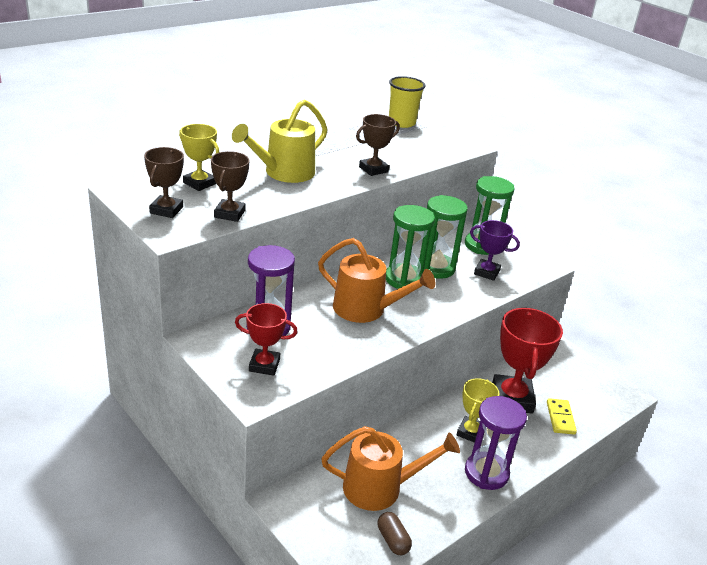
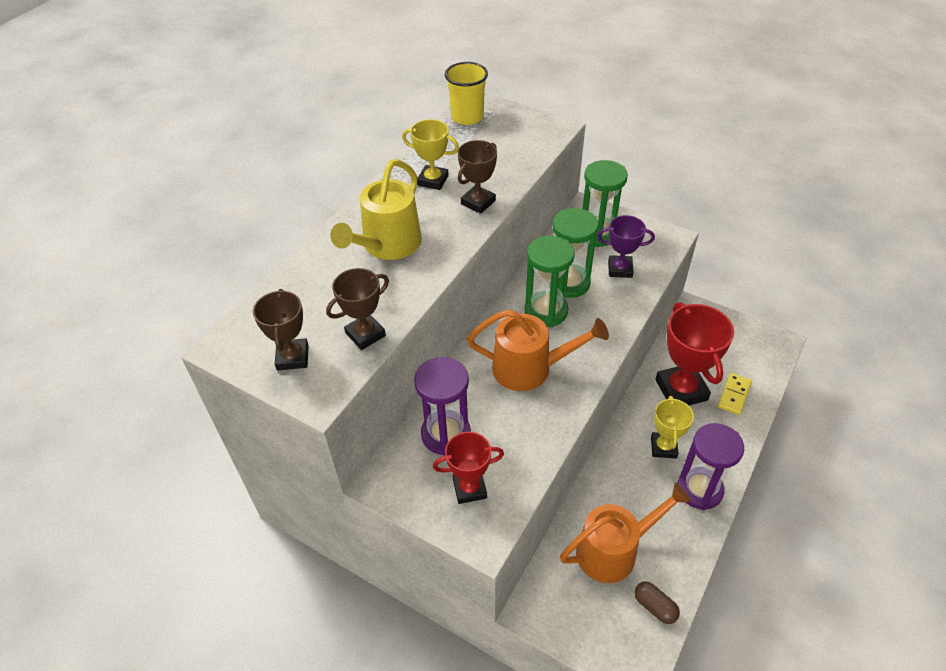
camera: 15 degrees left, 15 degrees up
(199, 183) = (305, 299): yellow trophy -> yellow trophy (433, 180)
(229, 214) = (365, 334): brown trophy -> brown trophy turned 60 degrees clockwise
(560, 418) = (734, 395): yellow domino -> yellow domino turned 45 degrees clockwise

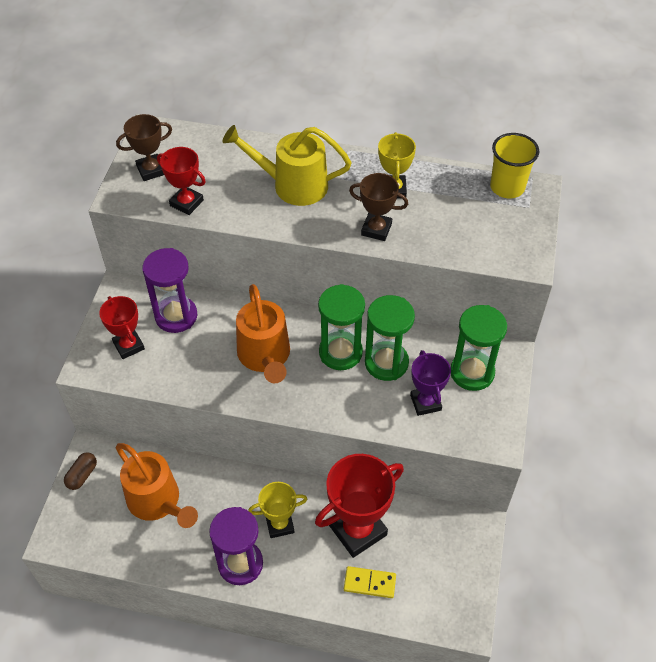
camera: 70 degrees right, 5 degrees up
(365, 334) = (186, 203): brown trophy -> red trophy
(654, 606) = (112, 543): brown capsule -> brown capsule (82, 475)

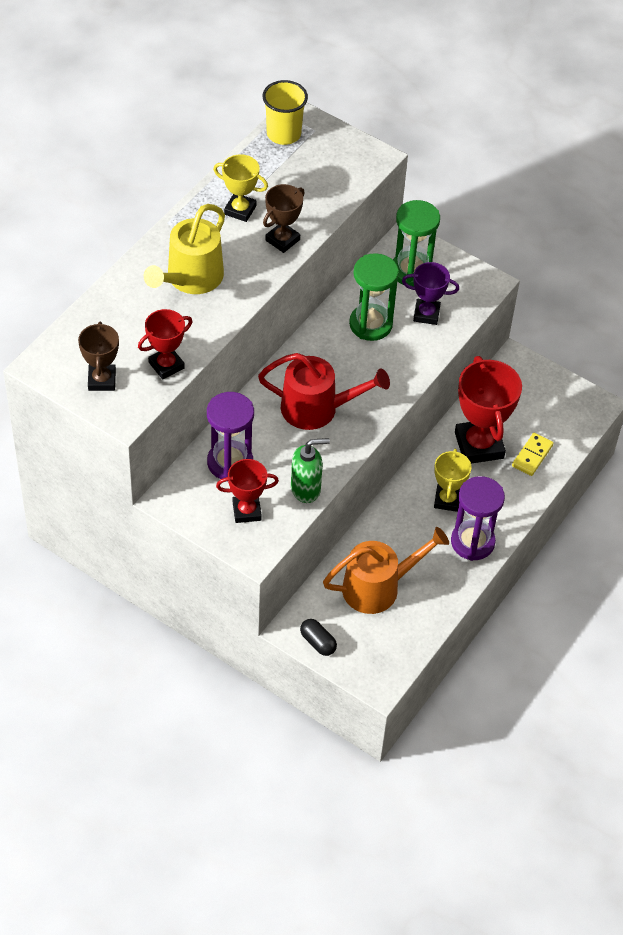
camera: 70 degrees left, 0 degrees up
(82, 475) = (318, 642): brown capsule -> black capsule
(170, 380) = (306, 489): none -> green soap dispenser
(265, 357) = (317, 409): orange watering can -> red watering can
(340, 352) = (342, 352): green hourglass -> none

